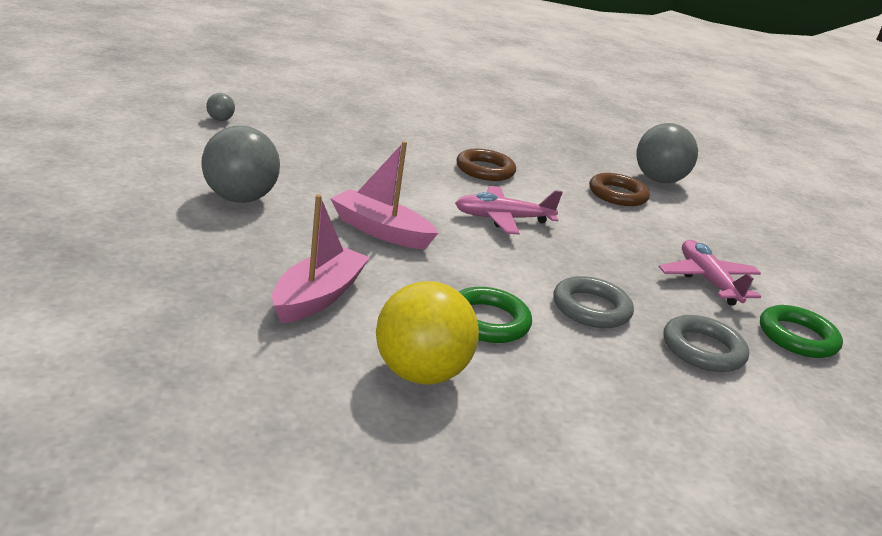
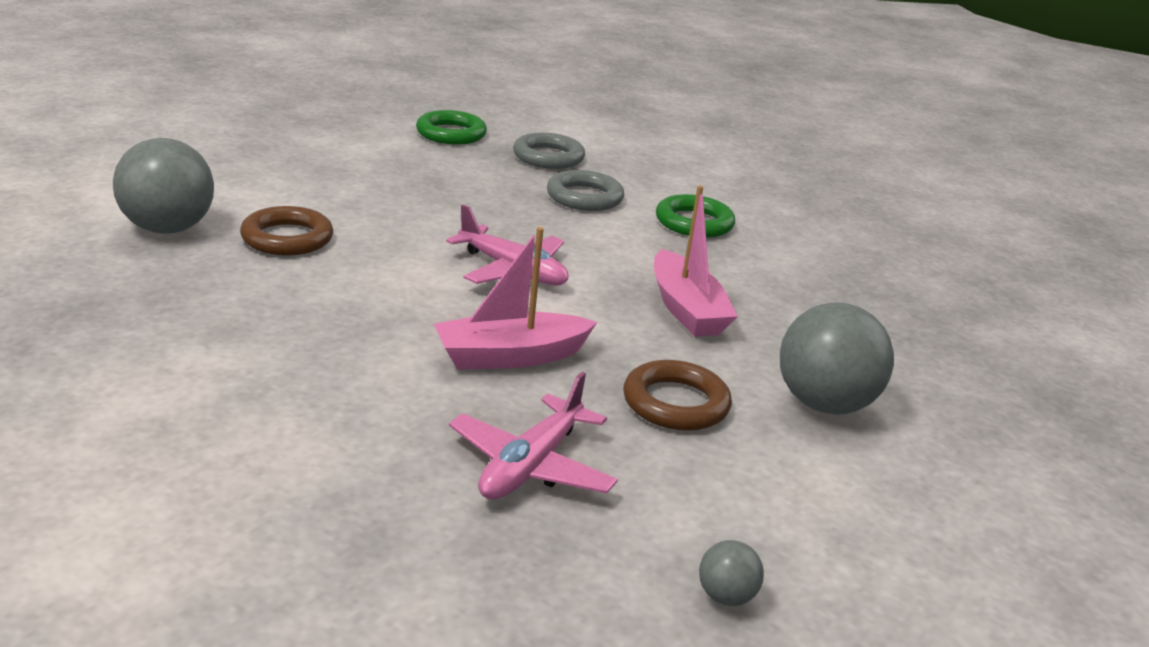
camera: 135 degrees left, 0 degrees up
(318, 296) = (825, 284): pink boat -> pink boat (510, 356)
(420, 373) = (795, 223): yellow ball -> none
(485, 170) = (395, 325): brown ring -> brown ring (675, 403)
(707, 281) = (424, 169): pink plane -> pink plane (531, 466)

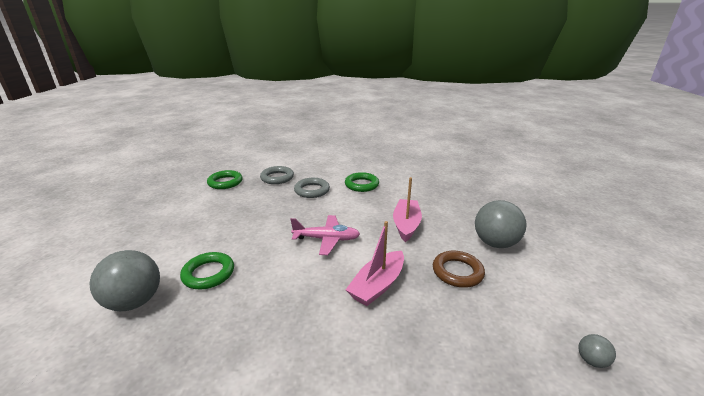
camera: 30 degrees left, 0 degrees up
(287, 238) = (208, 273): brown ring -> green ring
(531, 466) = (455, 342): pink plane -> none
(686, 309) = (406, 225): pink boat -> pink boat turned 120 degrees counterclockwise

